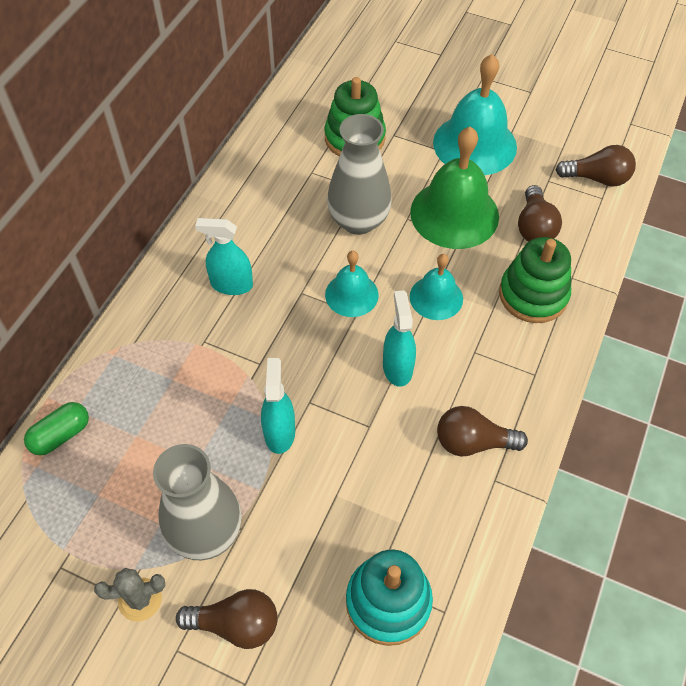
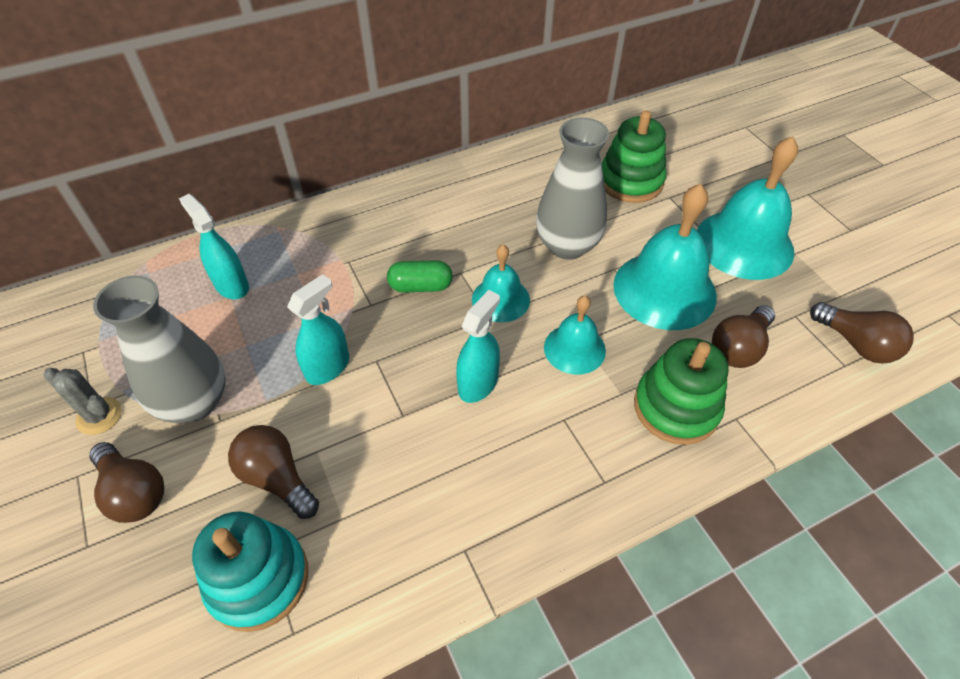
camera: 40 degrees right, 5 degrees down
(61, 435) = (185, 262): green capsule -> green capsule (420, 286)
(231, 284) = (413, 233): turquoise spray bottle -> turquoise spray bottle (231, 285)
(454, 214) = (664, 290): green bell -> turquoise bell
(472, 442) = (479, 498): brown light bulb -> brown light bulb (277, 478)

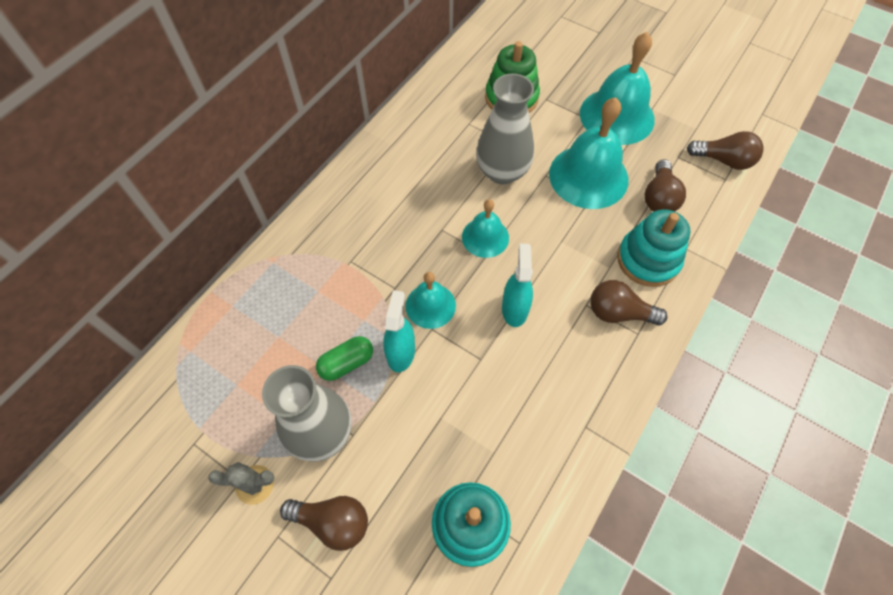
camera: 30 degrees left, 10 degrees up
(231, 285) = (272, 327): turquoise spray bottle -> none
(277, 478) = (428, 452): brown light bulb -> brown light bulb (618, 313)
(420, 286) = (421, 255): green capsule -> green capsule (347, 363)
(574, 349) = (559, 250): turquoise bell -> turquoise bell (430, 305)
(676, 407) = (648, 260): green stacking toy -> turquoise stacking toy

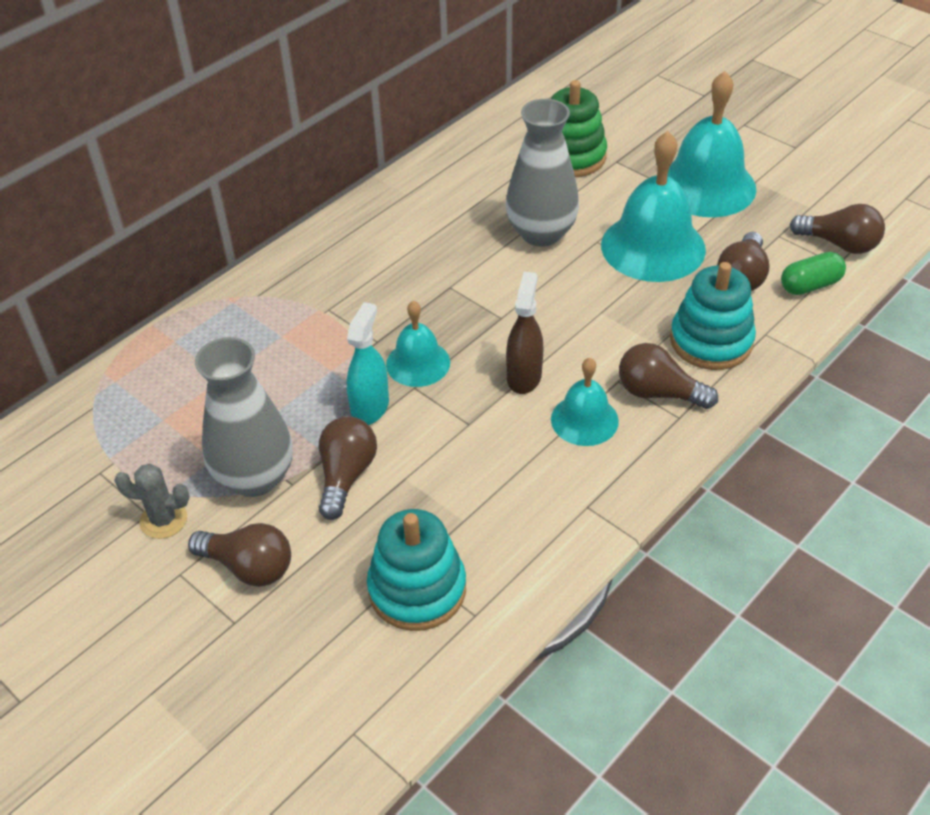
camera: 10 degrees right, 15 degrees down
(347, 363) = (301, 411): green capsule -> green capsule (810, 285)
(394, 421) = (346, 475): none -> brown light bulb
(485, 237) = (503, 299): turquoise bell -> turquoise bell (584, 420)
(514, 309) = (524, 376): turquoise spray bottle -> brown spray bottle

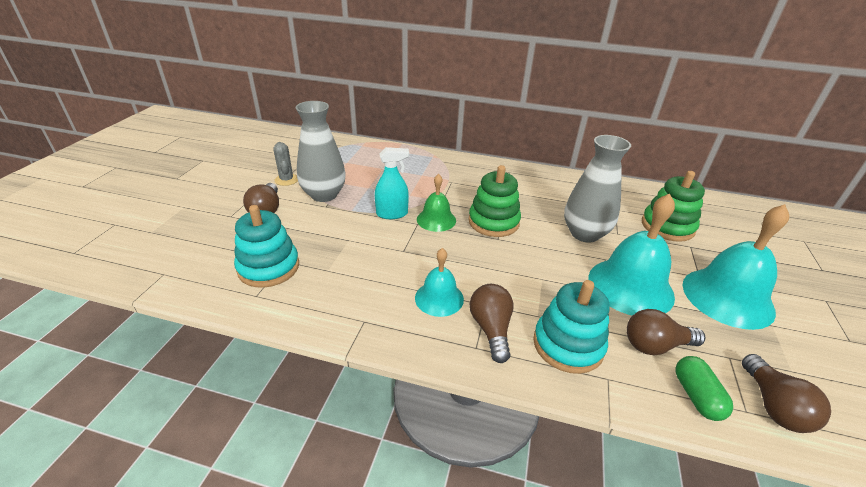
camera: 60 degrees right, 10 degrees down
(346, 475) = (339, 220): brown light bulb -> none
(418, 363) = (436, 219): turquoise bell -> green bell
(462, 306) = (493, 222): none -> green stacking toy
(524, 376) = (457, 261): brown spray bottle -> none
(810, 285) = (696, 396): green capsule -> green capsule turned 45 degrees clockwise

